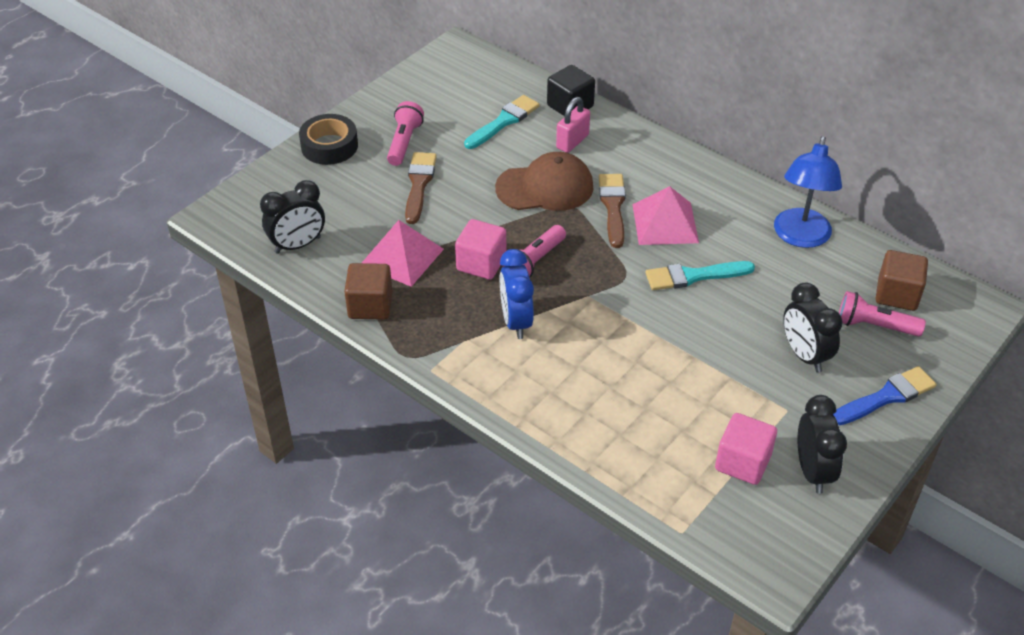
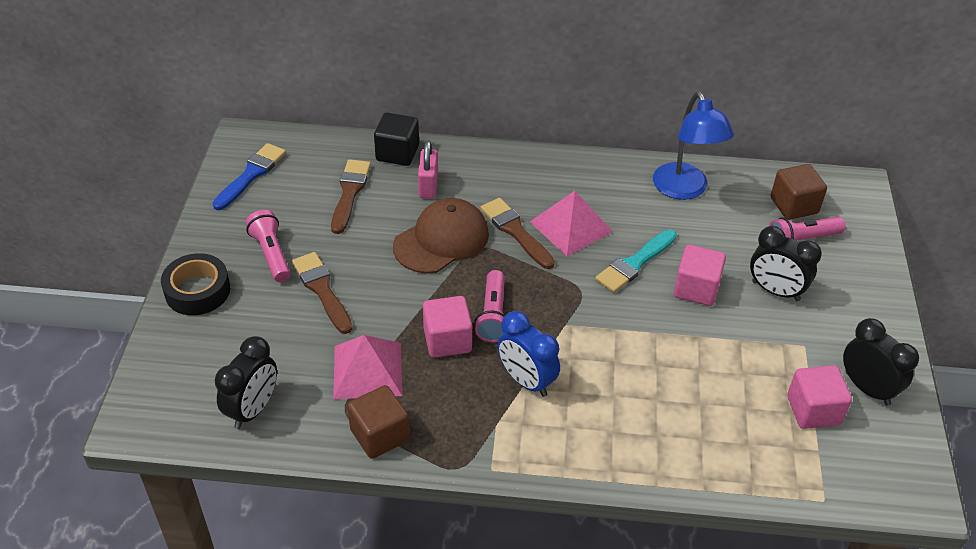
camera: 35 degrees left, 0 degrees up
(504, 121) = (349, 193): turquoise brush -> brown brush
(730, 320) = (696, 289): none -> pink cube
(886, 397) = (861, 295): blue brush -> blue brush (251, 174)

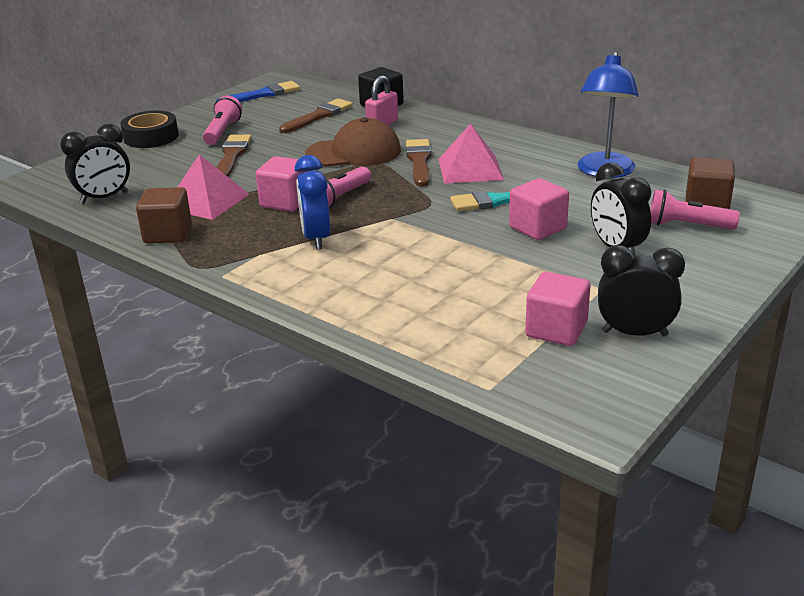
camera: 35 degrees right, 15 degrees down
(867, 388) = (634, 333): black clock -> black clock turned 75 degrees counterclockwise

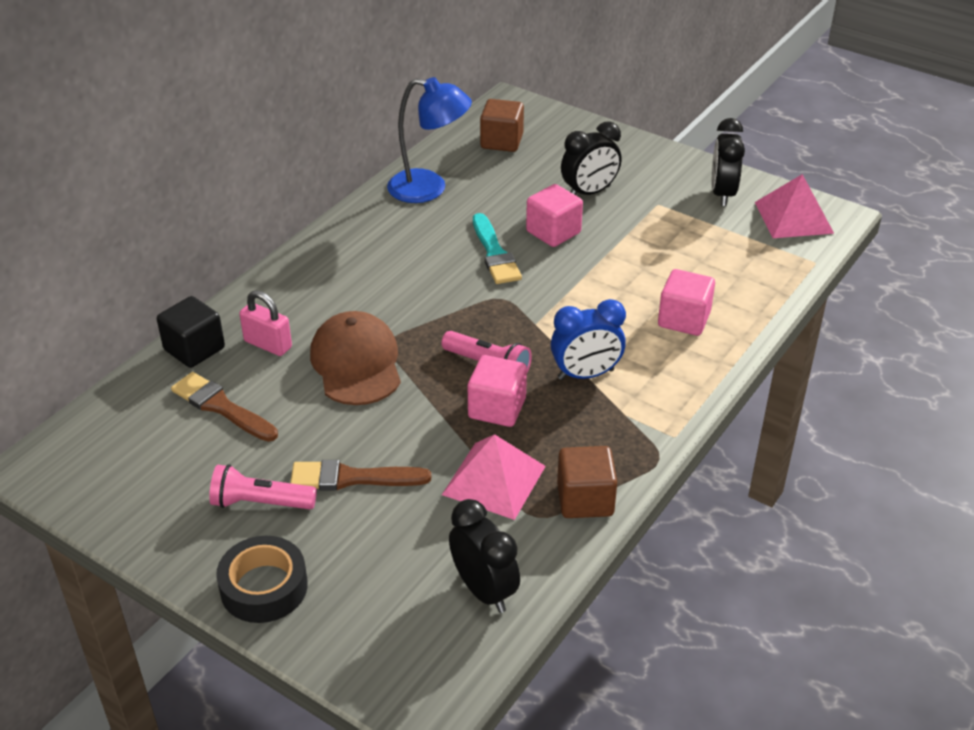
camera: 95 degrees left, 10 degrees up
(263, 94) = (109, 479): blue brush -> none
(419, 161) = (389, 309): brown brush -> none
(470, 169) = (414, 272): pink pyramid -> pink pyramid (793, 217)
(556, 330) = (726, 229): pink cube -> pink cube (684, 319)
(687, 226) = (544, 155): pink flashlight -> none

